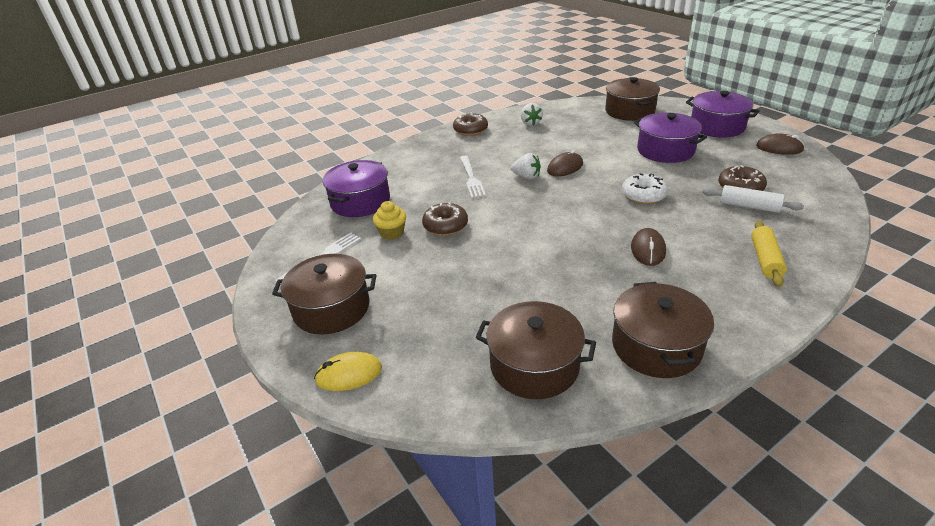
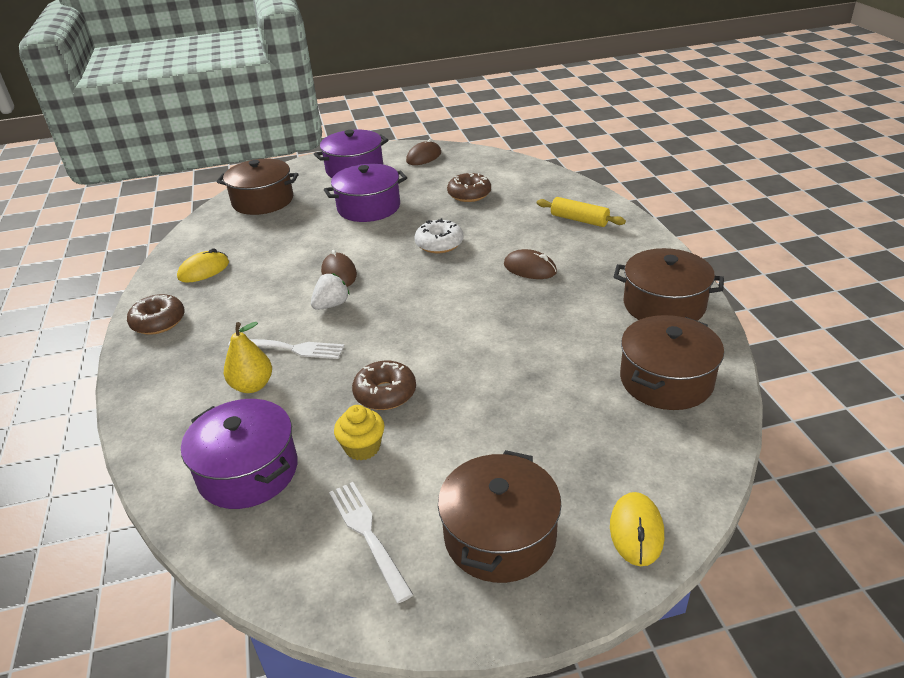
camera: 70 degrees left, 0 degrees up
(430, 178) = (252, 386): none -> yellow pear
(530, 123) = (204, 270): white strawberry -> yellow mouse
(749, 206) = (501, 201): white rolling pin -> none

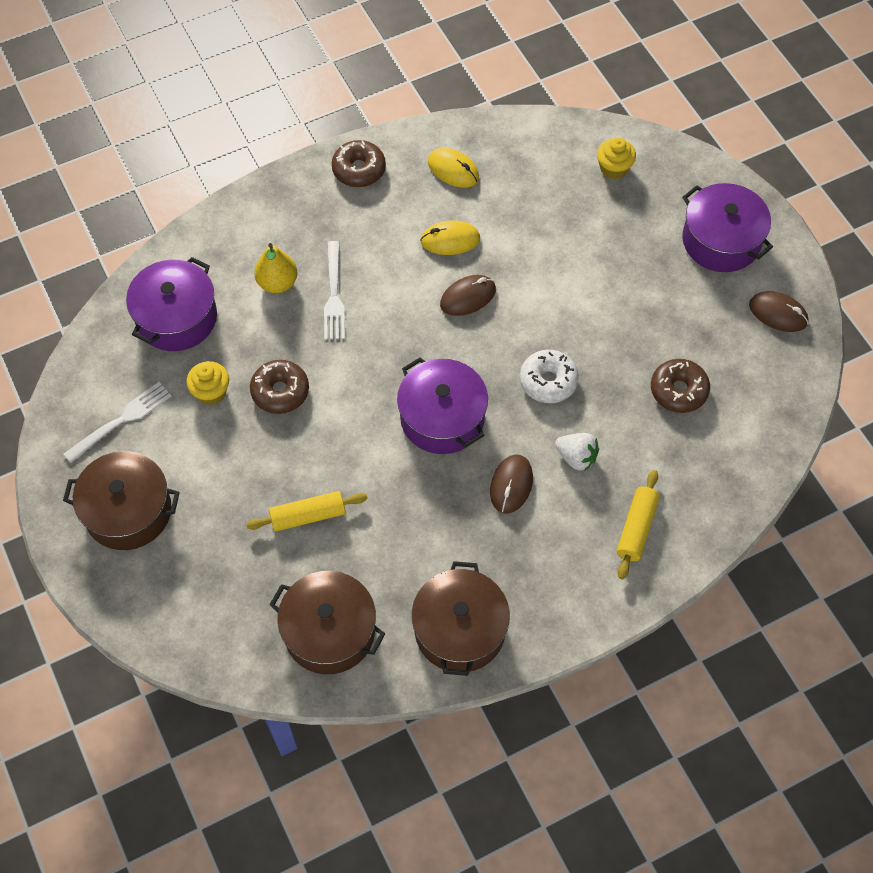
camera: 75 degrees right, 25 degrees up
(263, 201) = (613, 168): brown pot -> yellow cupcake
(331, 305) = (409, 307): white strawberry -> white strawberry (576, 457)
(369, 207) = (621, 285): purple pot -> purple pot (442, 418)
(536, 385) = (308, 516): none -> yellow rolling pin
(636, 531) = (141, 609): yellow mouse -> yellow mouse (450, 240)

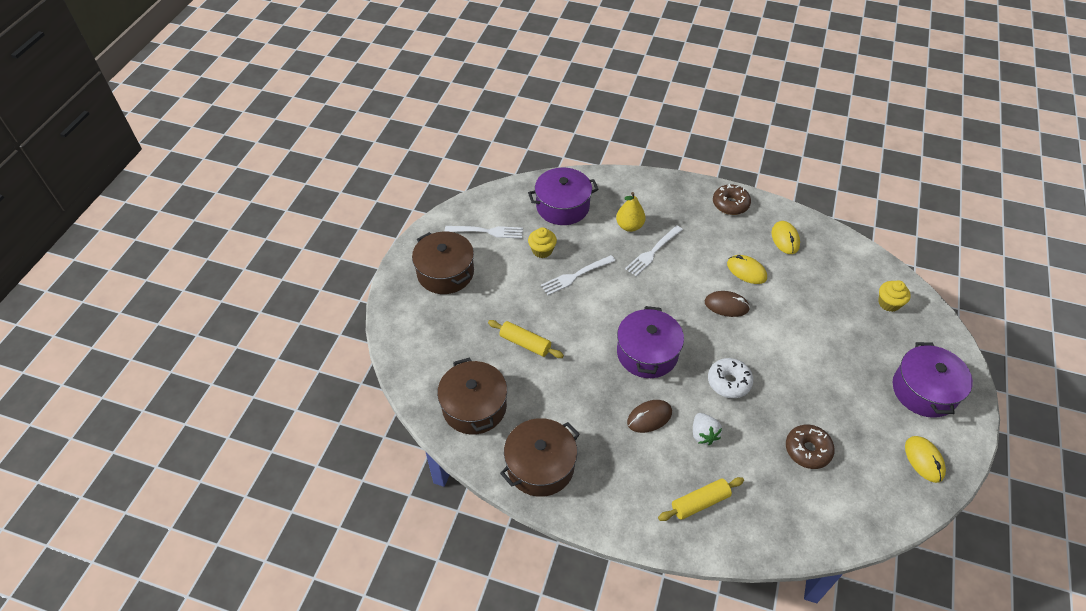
camera: 45 degrees right, 10 degrees down
(280, 391) = (576, 276): brown donut -> white fork
(778, 313) = (924, 460): brown mouse -> yellow mouse

